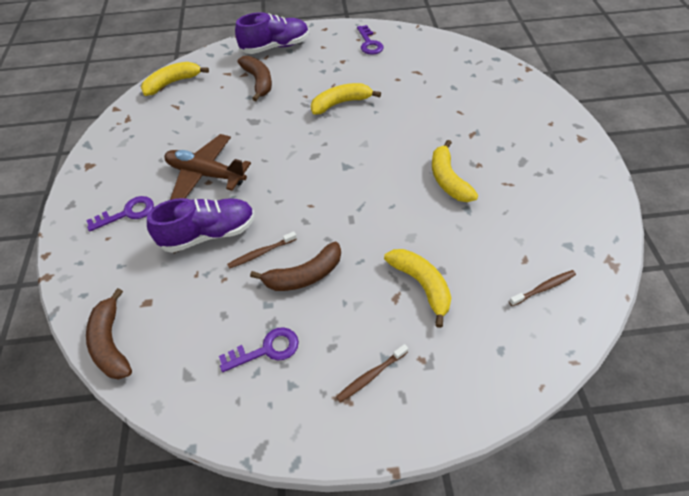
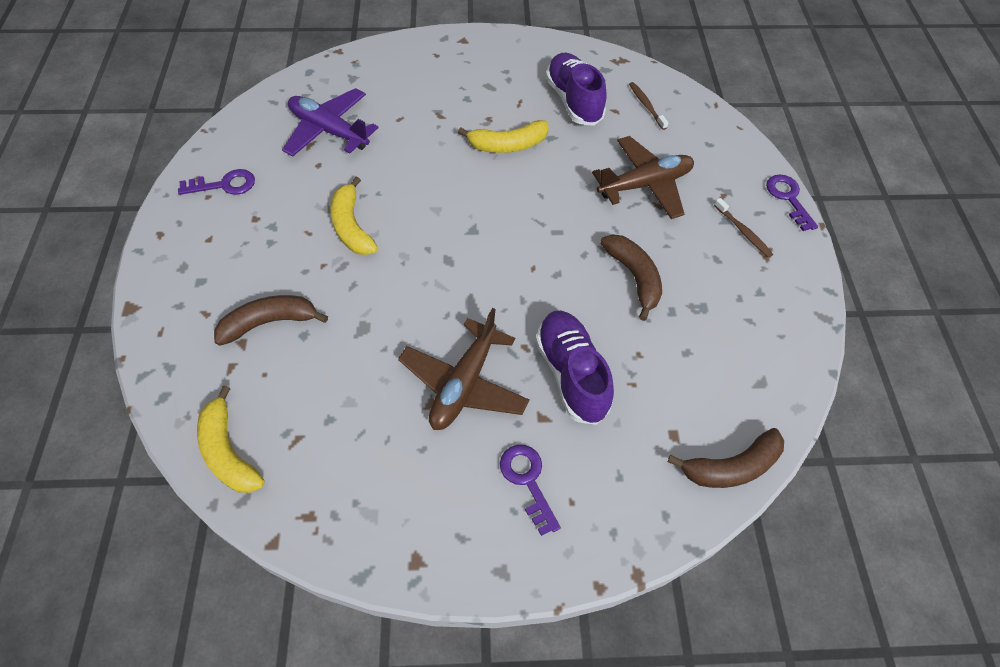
camera: 90 degrees left, 5 degrees up
(261, 253) = (603, 317): brown toothbrush -> none
(266, 350) = (725, 312): purple key -> purple key (788, 199)
(275, 47) = (182, 300): purple shoe -> purple shoe (573, 101)
(421, 285) = (645, 185): yellow banana -> brown plane
(434, 78) = (329, 131): none -> purple plane

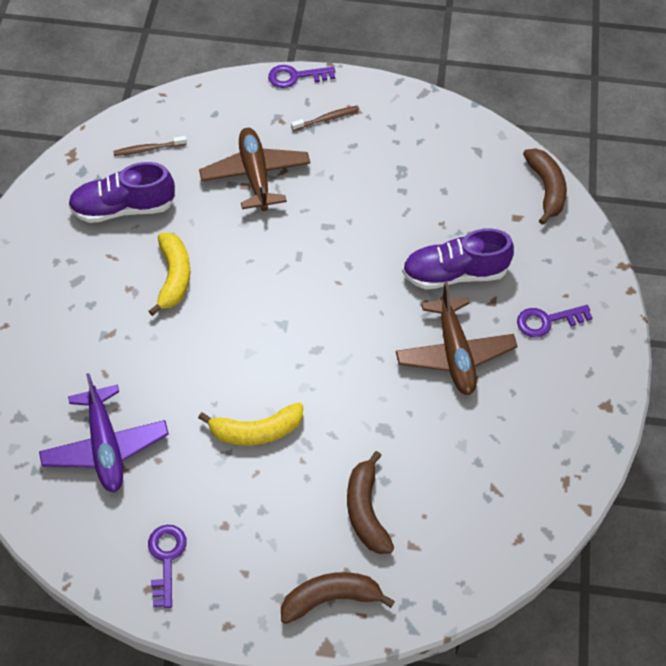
camera: 80 degrees left, 0 degrees up
(228, 451) = (501, 545): yellow banana -> none
(329, 131) = (105, 446): purple plane -> purple plane turned 60 degrees counterclockwise
(464, 384) = (454, 353): brown plane -> brown plane turned 45 degrees clockwise
(634, 277) = (362, 208): brown banana -> brown banana (331, 598)

